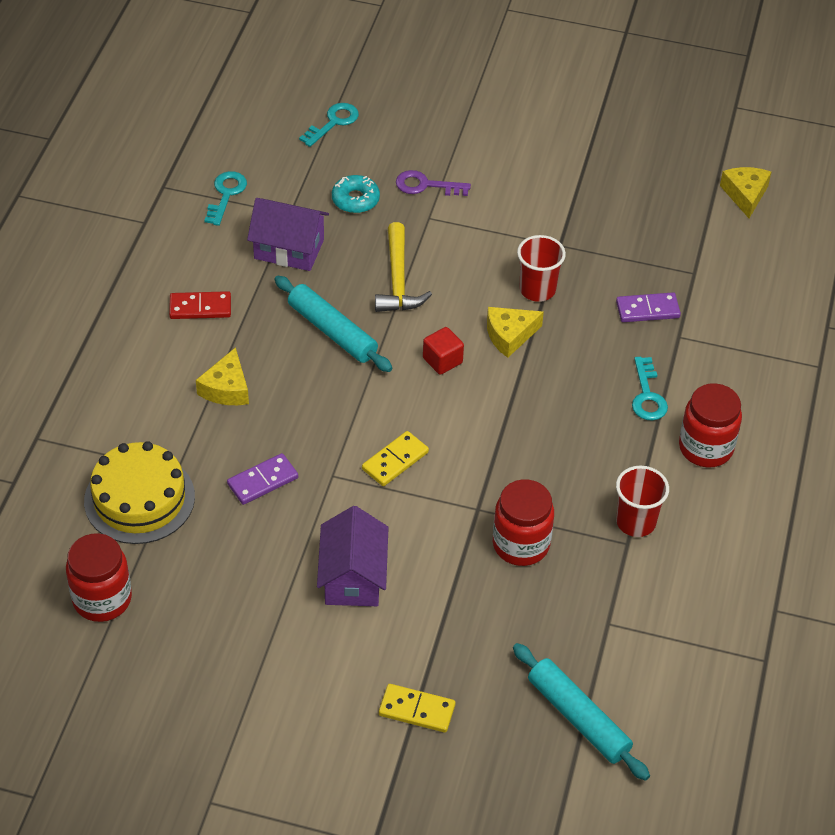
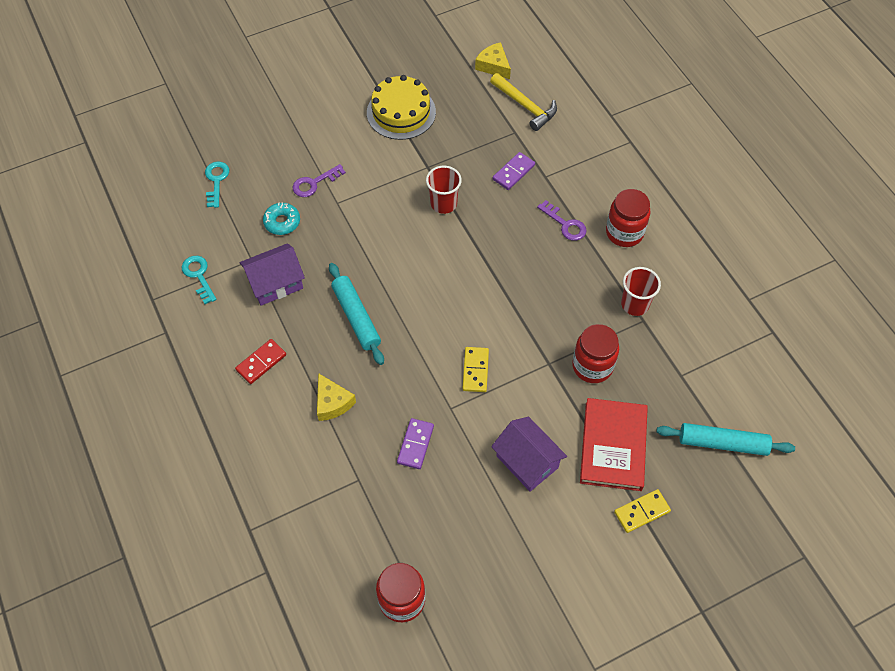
camera: 40 degrees left, 10 degrees up
(139, 498) = (355, 516): yellow cake -> yellow cake (401, 112)
(332, 331) = (356, 317): turquoise rolling pin -> turquoise rolling pin turned 60 degrees clockwise
(398, 280) = (360, 255): yellow hammer -> yellow hammer (525, 106)
(442, 360) = (437, 287): red cube -> none
(456, 630) = (613, 446): none -> red book
(509, 335) = (457, 243): yellow cheese -> none
(647, 395) = (565, 224): turquoise key -> purple key

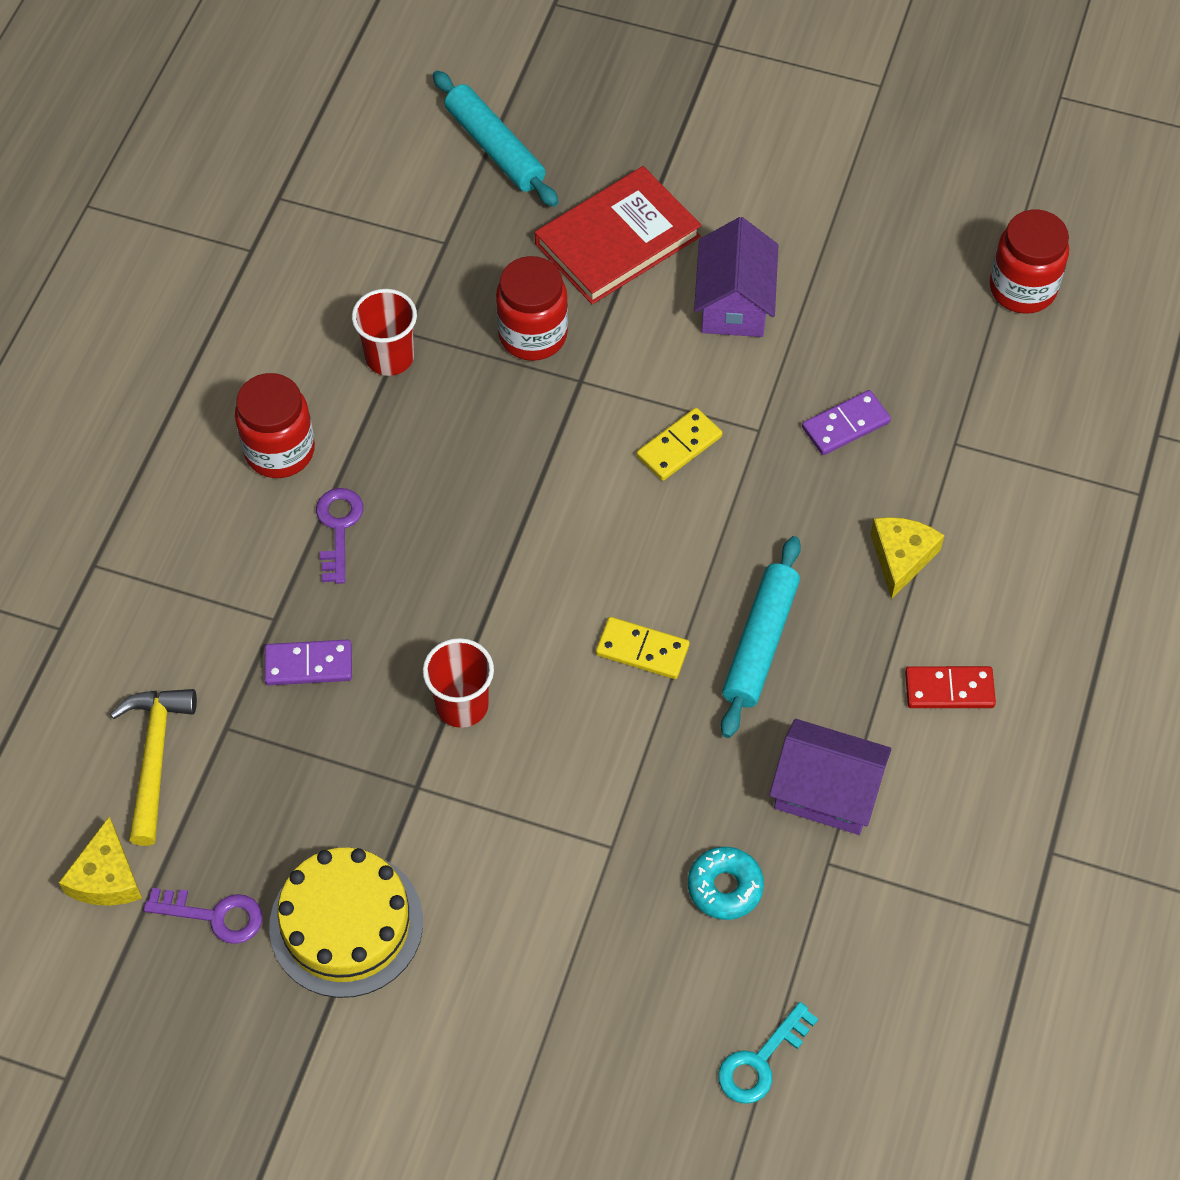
camera: 135 degrees left, 0 degrees up
(199, 276) = (929, 904): turquoise key -> none
(314, 183) = (612, 913): purple key -> purple key (214, 915)
(641, 512) = (667, 161): yellow domino -> yellow domino (642, 650)

